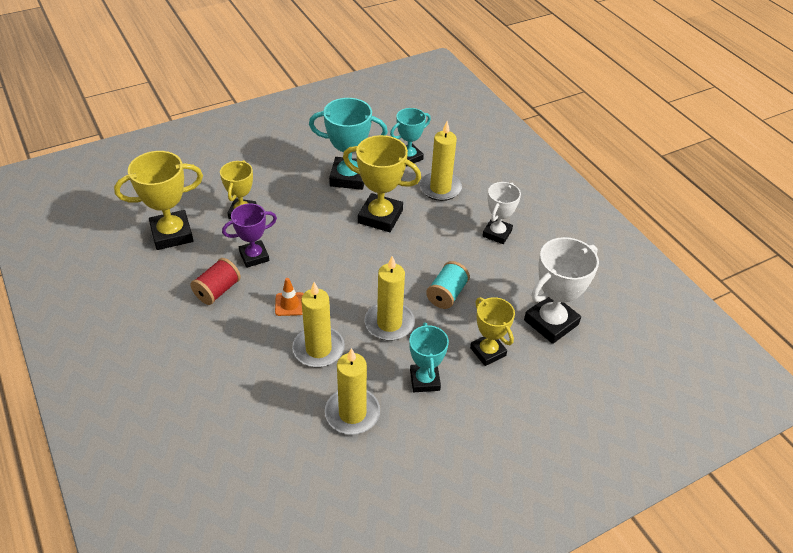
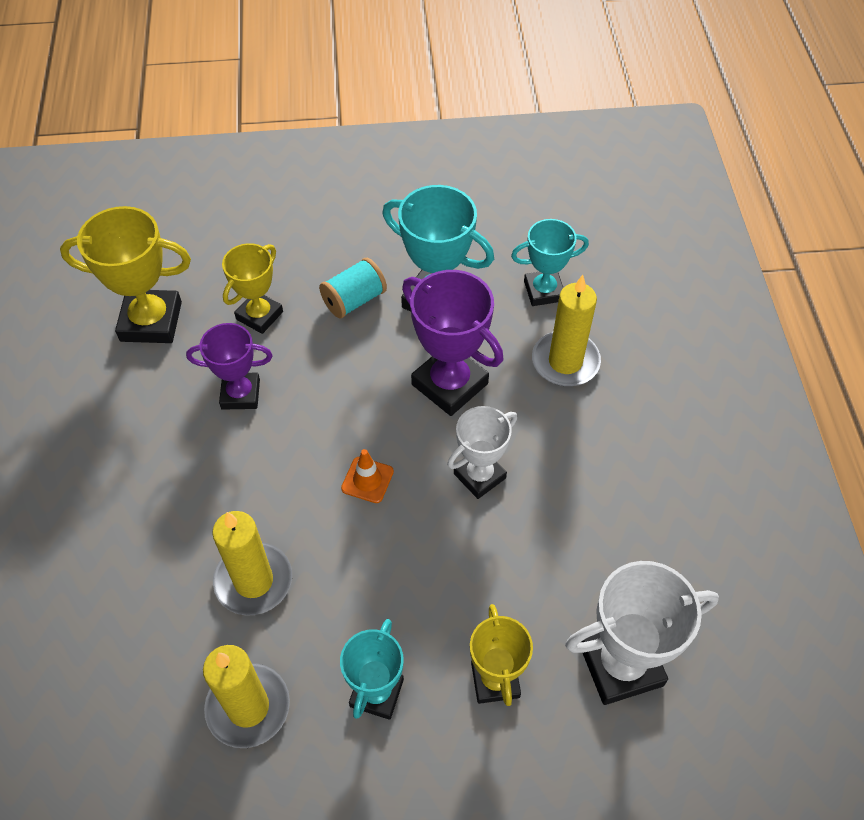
camera: 25 degrees right, 10 degrees up
(217, 290) = (166, 434): red spool -> none
(290, 304) = (250, 491): orange traffic cone -> orange traffic cone (367, 480)
(380, 217) = (449, 384): yellow trophy -> purple trophy
(389, 323) = (373, 574): yellow candle -> none
(447, 294) = (482, 555): turquoise spool -> turquoise spool (354, 300)
(497, 233) = (614, 472): white trophy -> white trophy (479, 476)

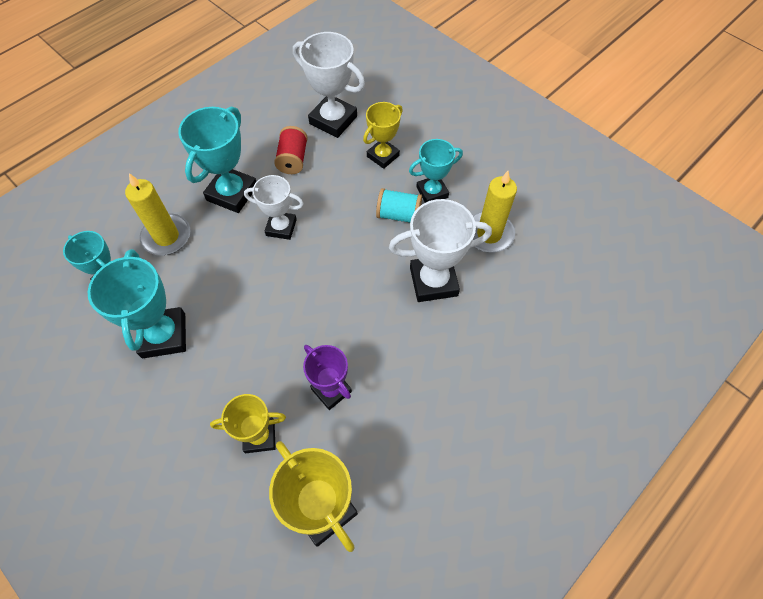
camera: 130 degrees left, 5 degrees up
(253, 581) = (433, 281): yellow candle -> white trophy
(354, 300) = (200, 385): turquoise spool -> turquoise spool (398, 215)
(367, 480) = (329, 275): orange traffic cone -> none
(449, 384) = (229, 282): purple trophy -> none
(579, 457) = (232, 193): none -> turquoise trophy
(582, 560) = (293, 159): none -> red spool

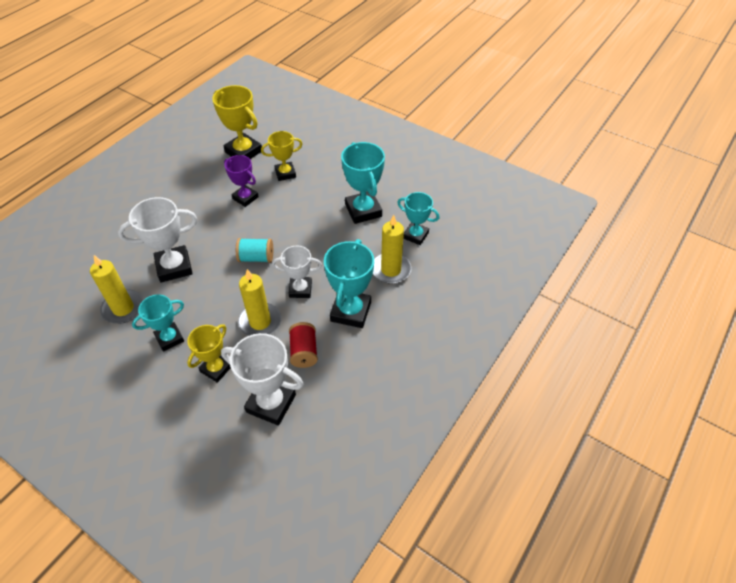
camera: 170 degrees right, 10 degrees down
(333, 196) = (260, 322): none -> yellow candle
(398, 215) = (201, 313): turquoise spool -> turquoise spool (256, 258)

